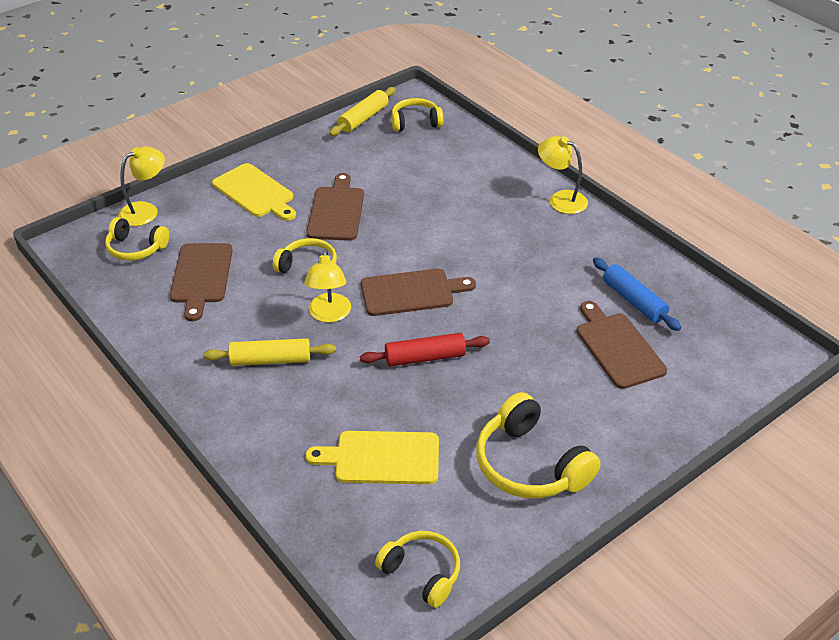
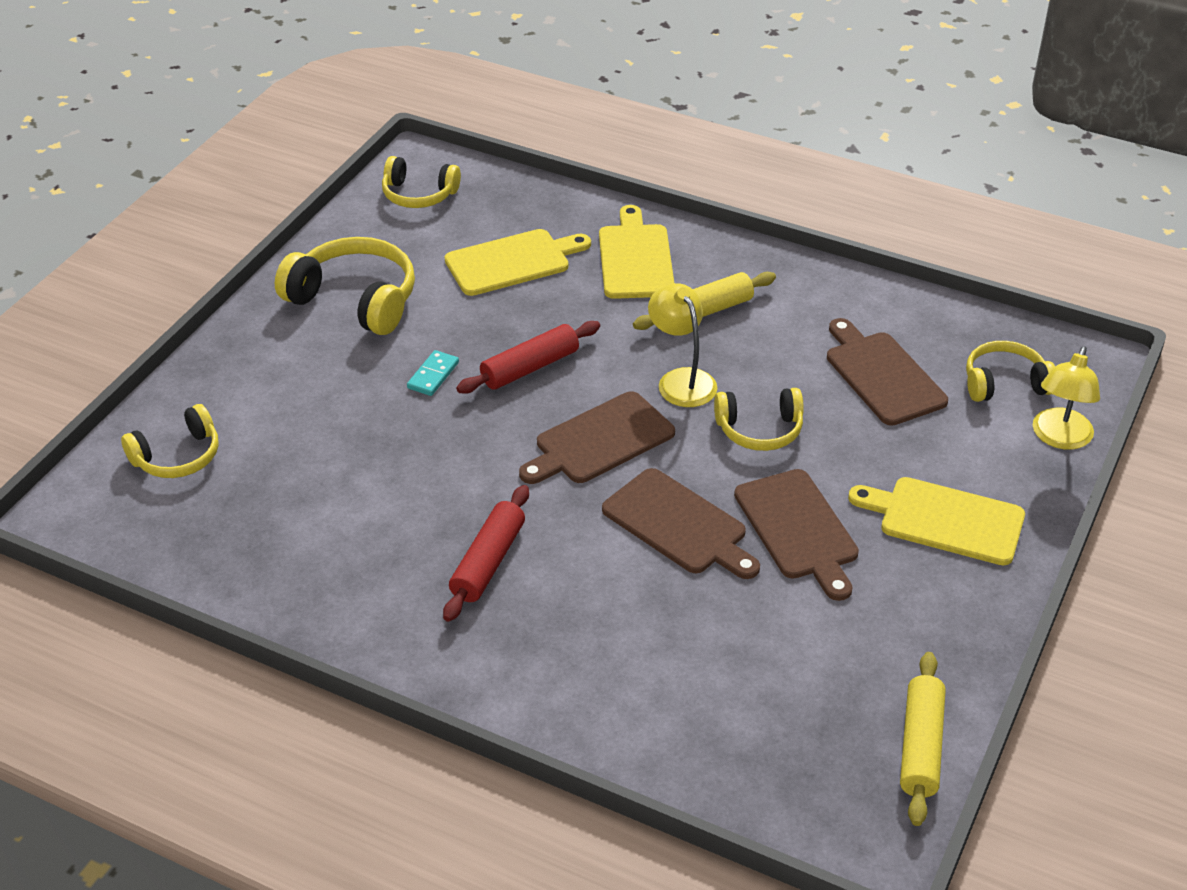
camera: 155 degrees right, 0 degrees up
(282, 426) = (635, 258): none -> yellow cutting board
(415, 122) = (819, 773): yellow headphones -> yellow headphones (177, 456)
(497, 374) = (433, 375): none -> turquoise domino
(520, 246) = (488, 562): none -> red rolling pin
(560, 199) = (462, 677): yellow lamp -> none
(617, 347) = (293, 453): brown cutting board -> brown cutting board (679, 525)
(633, 301) = (288, 526): blue rolling pin -> none

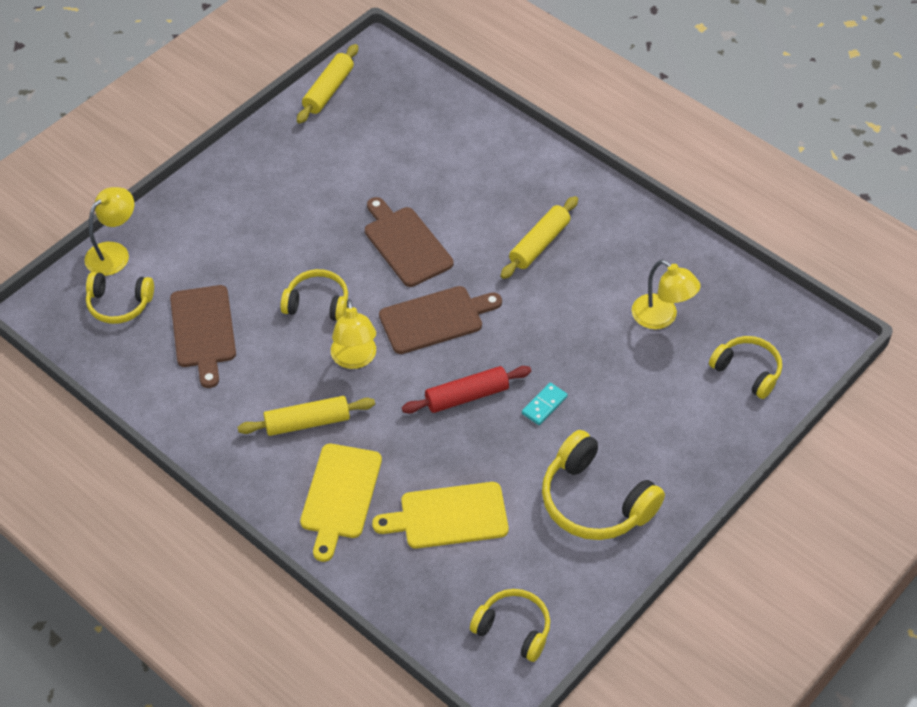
camera: 165 degrees left, 10 degrees up
(177, 456) = (747, 371): yellow headphones -> yellow headphones turned 60 degrees clockwise
(297, 498) = (661, 318): none -> yellow lamp
(488, 562) = (539, 244): red rolling pin -> yellow rolling pin
(798, 529) = (329, 225): brown cutting board -> none
(945, 520) = (231, 211): yellow cutting board -> none

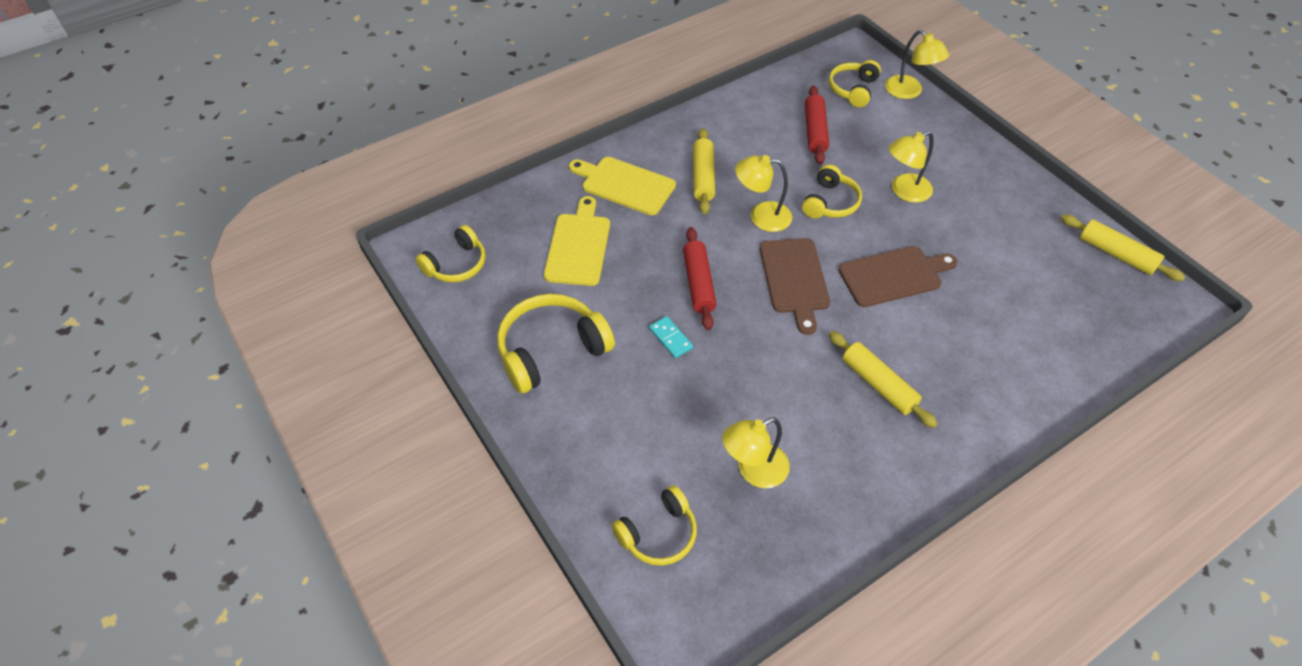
camera: 105 degrees right, 0 degrees up
(203, 331) = (815, 131): brown cutting board -> red rolling pin
(284, 245) = (904, 191): none -> yellow lamp

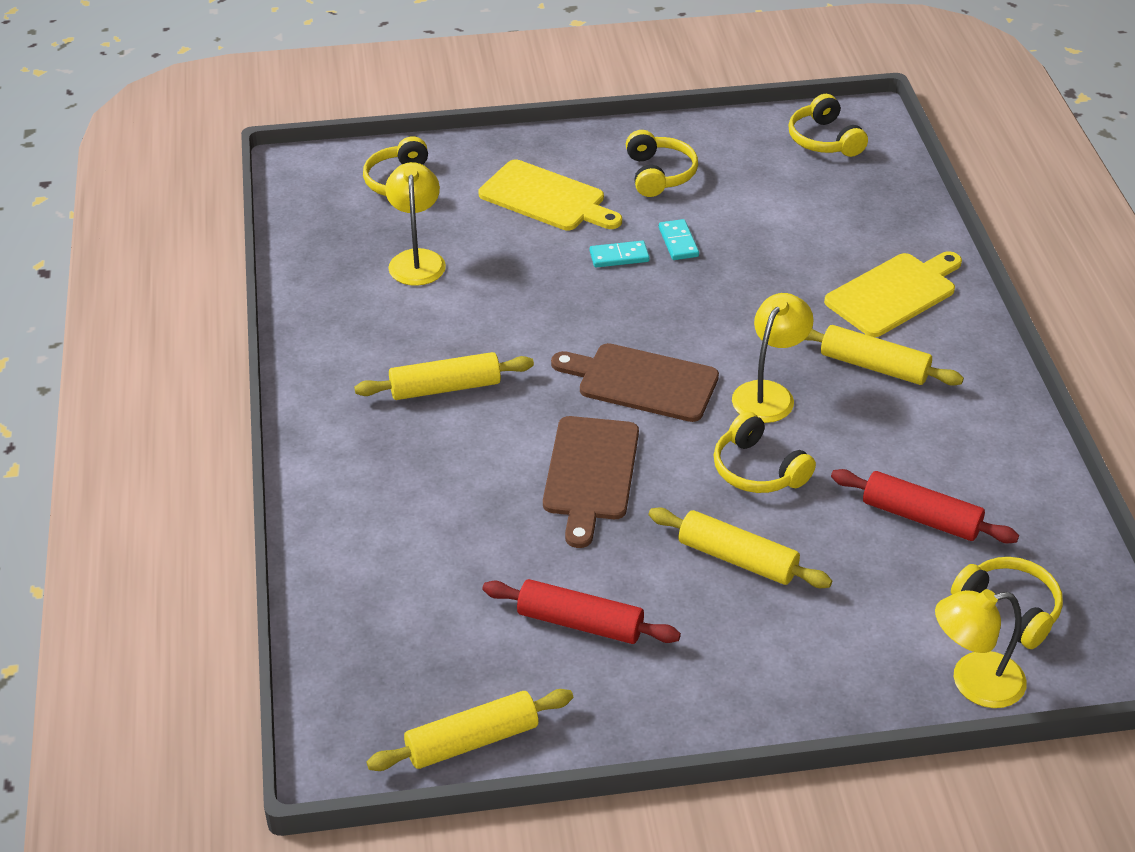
camera: 115 degrees right, 10 degrees down
(552, 350) = (658, 174): yellow headphones -> yellow headphones, size x0.63
(578, 246) = (803, 229): yellow cutting board -> yellow cutting board (546, 198)
(633, 309) = (678, 242): none -> turquoise domino
(698, 283) = (686, 302): red rolling pin -> red rolling pin (580, 623)
(904, 191) = (737, 559): yellow lamp -> yellow rolling pin

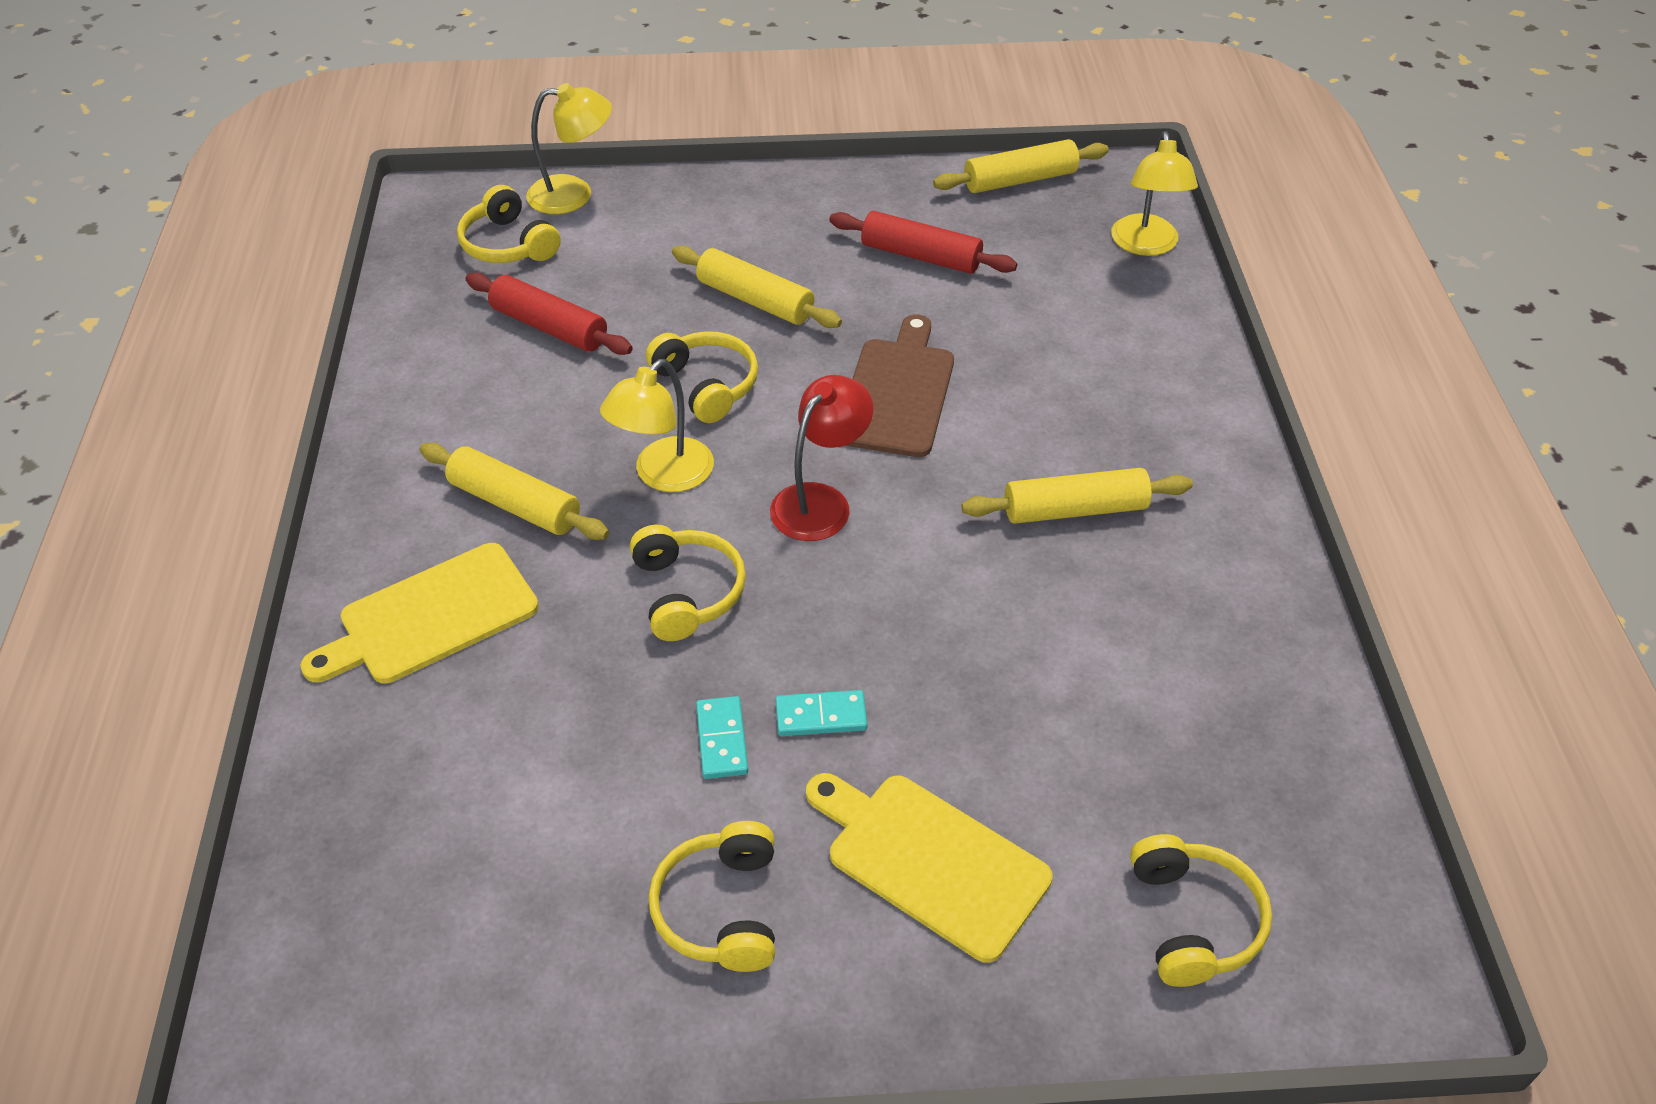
camera: 175 degrees left, 5 degrees up
(417, 259) = (1141, 733): yellow lamp -> yellow lamp (1146, 245)
(642, 382) = (820, 501): brown cutting board -> red lamp
(824, 140) = (382, 986): yellow headphones -> yellow headphones (686, 592)

